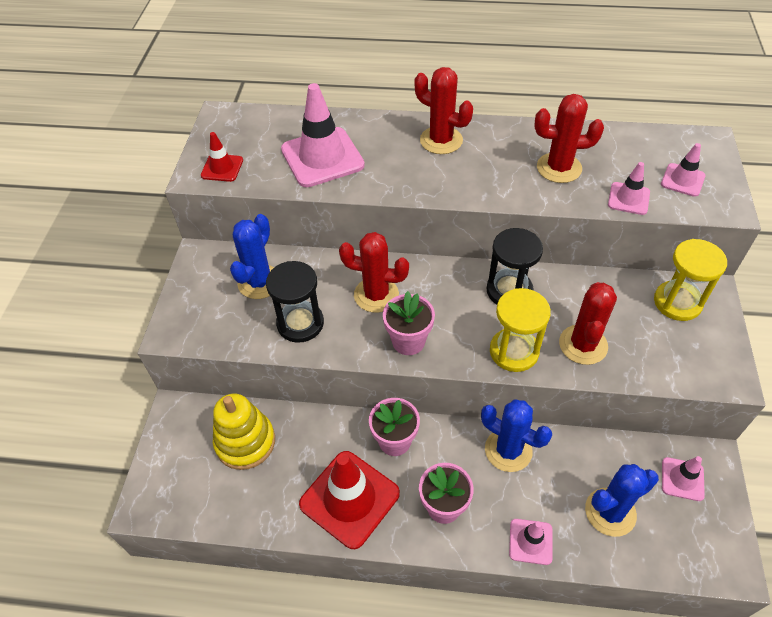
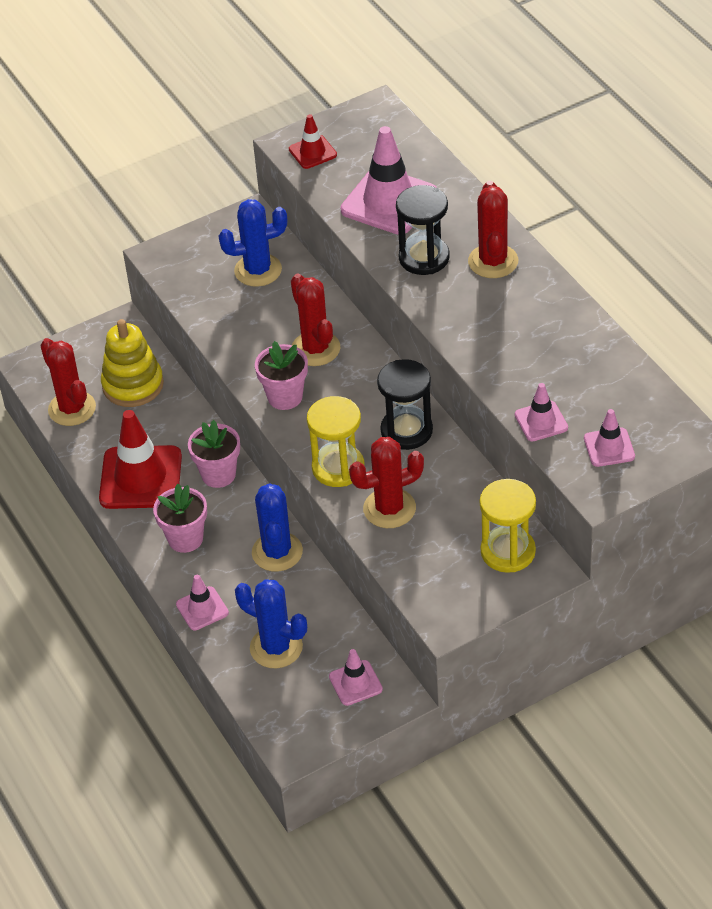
camera: 55 degrees right, 5 degrees down
(300, 323) = (239, 322): black hourglass -> black hourglass (424, 258)
(559, 168) = (536, 357): red cactus -> red cactus (72, 409)

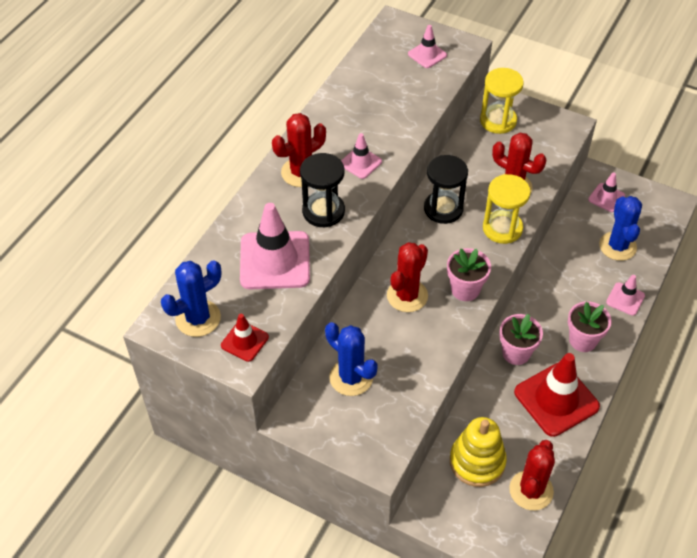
camera: 125 degrees left, 5 degrees up
(277, 552) = (550, 284): blue cactus -> blue cactus (198, 318)
(541, 421) = (431, 90): pink traffic cone -> pink traffic cone (360, 163)

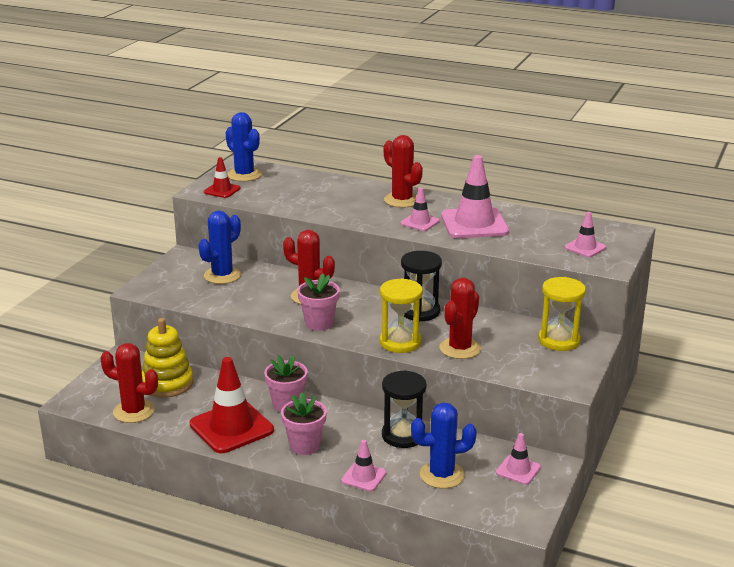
camera: 85 degrees right, 25 degrees down
(275, 260) = (301, 196): pink traffic cone -> pink traffic cone (474, 224)
(323, 211) = (358, 210): black hourglass -> black hourglass (403, 435)

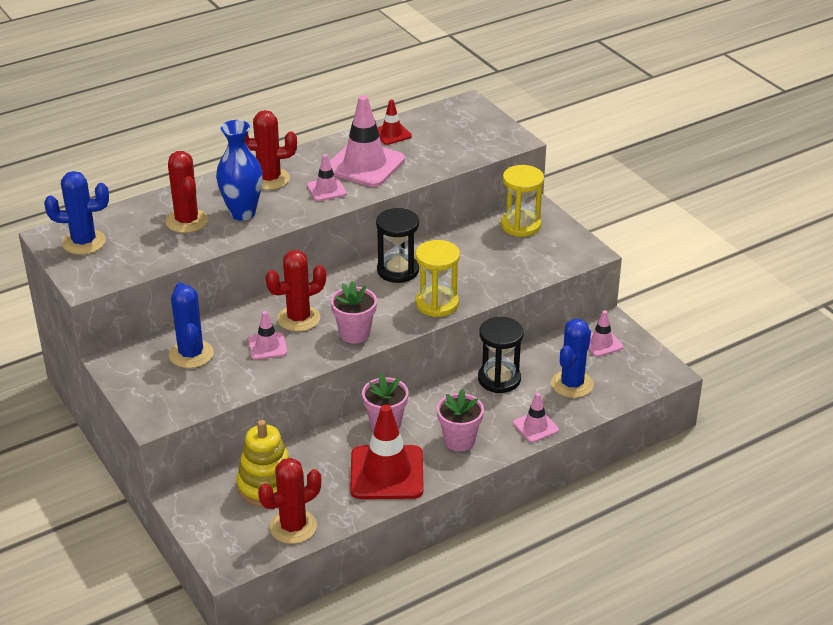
camera: 55 degrees left, 10 degrees up
(222, 190) = (103, 270): red traffic cone -> red traffic cone (391, 134)
(347, 206) = (242, 213): none -> blue vase
(460, 348) = (480, 278): red cactus -> red cactus (187, 221)
(585, 247) = (472, 135): pink traffic cone -> pink traffic cone (267, 346)

